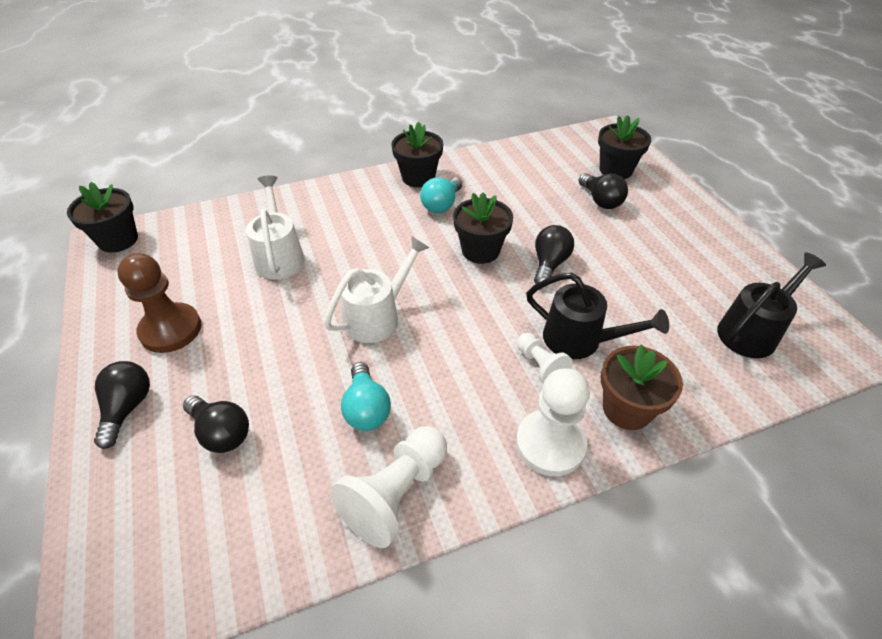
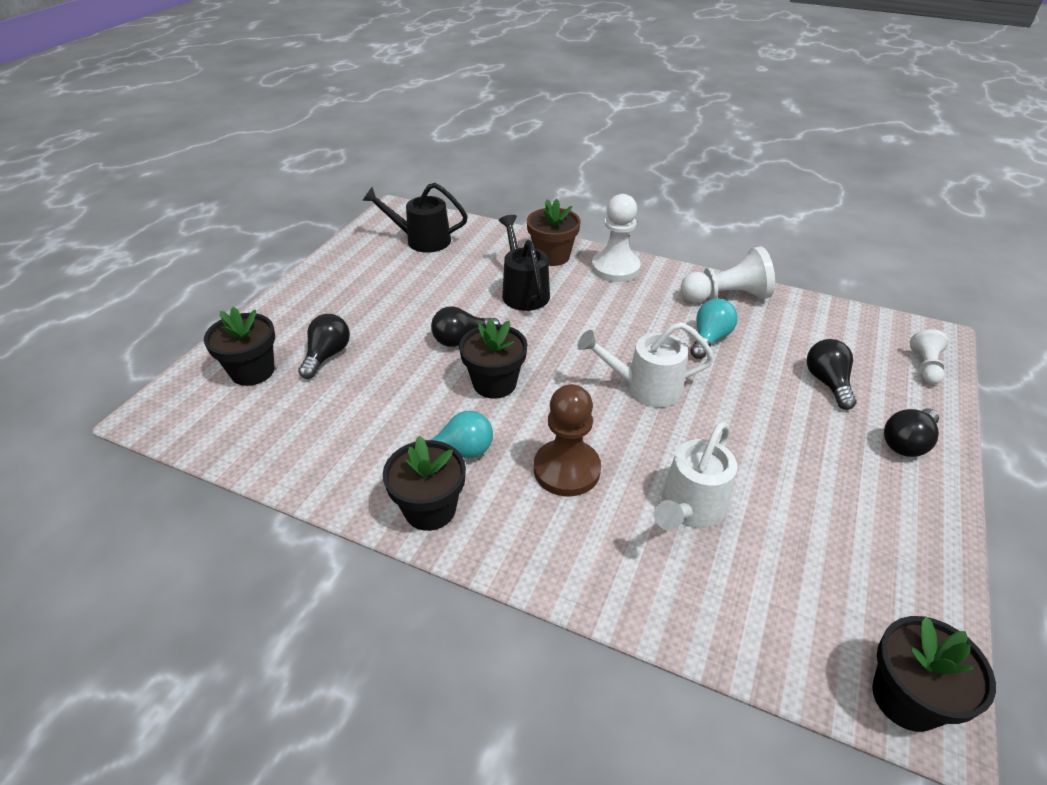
camera: 135 degrees left, 5 degrees down
(171, 329) = (851, 494): brown pawn -> brown pawn (566, 470)
(540, 366) = (569, 296): white pawn -> white pawn (924, 367)

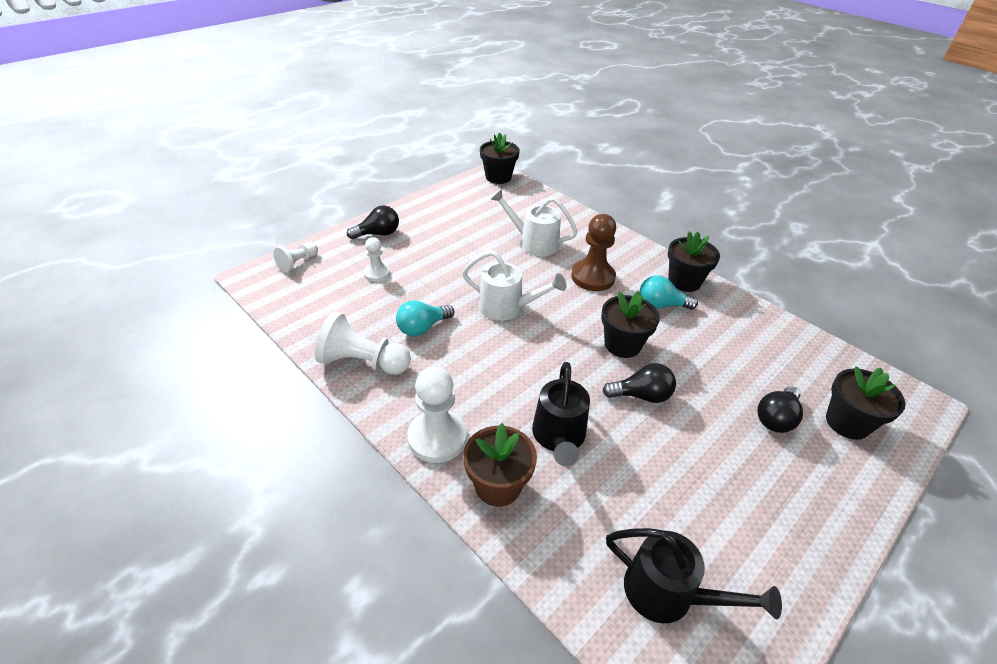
camera: 160 degrees left, 0 degrees up
(689, 509) = (533, 242): white watering can -> white watering can turned 120 degrees counterclockwise
(827, 383) = (377, 273): black light bulb -> white pawn

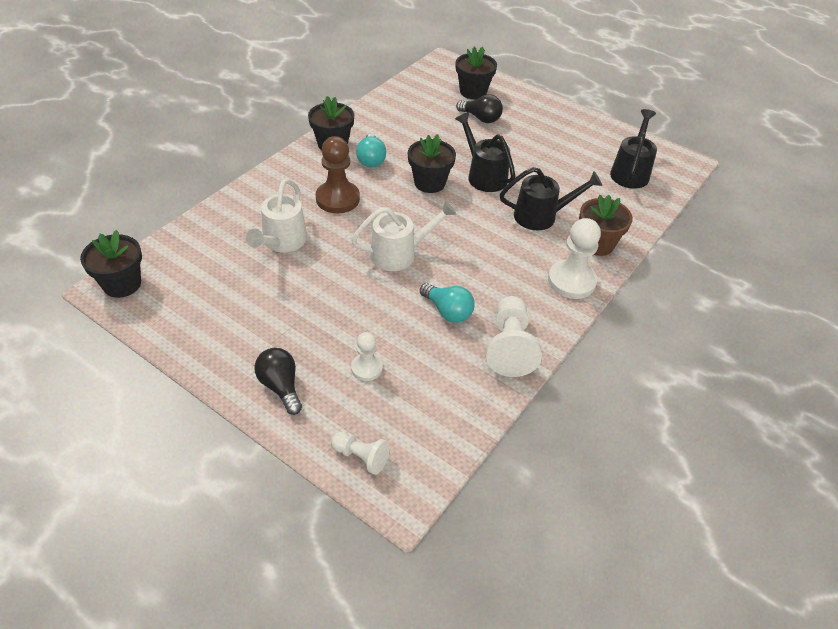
camera: 100 degrees left, 5 degrees up
(508, 308) = (400, 254): white watering can -> white watering can turned 60 degrees clockwise
(641, 395) = (483, 175): black light bulb -> black watering can

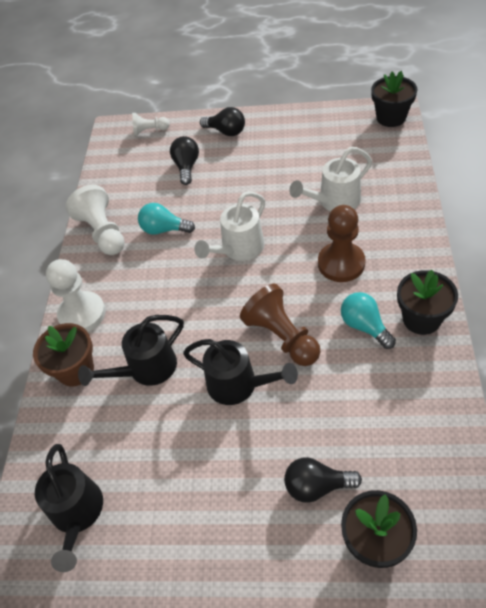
camera: 155 degrees right, 5 degrees up
(282, 242) = (334, 201): white watering can -> white watering can turned 105 degrees counterclockwise
(366, 368) = (186, 167): white pawn -> black light bulb
(429, 183) = (282, 337): black flower pot -> brown pawn

